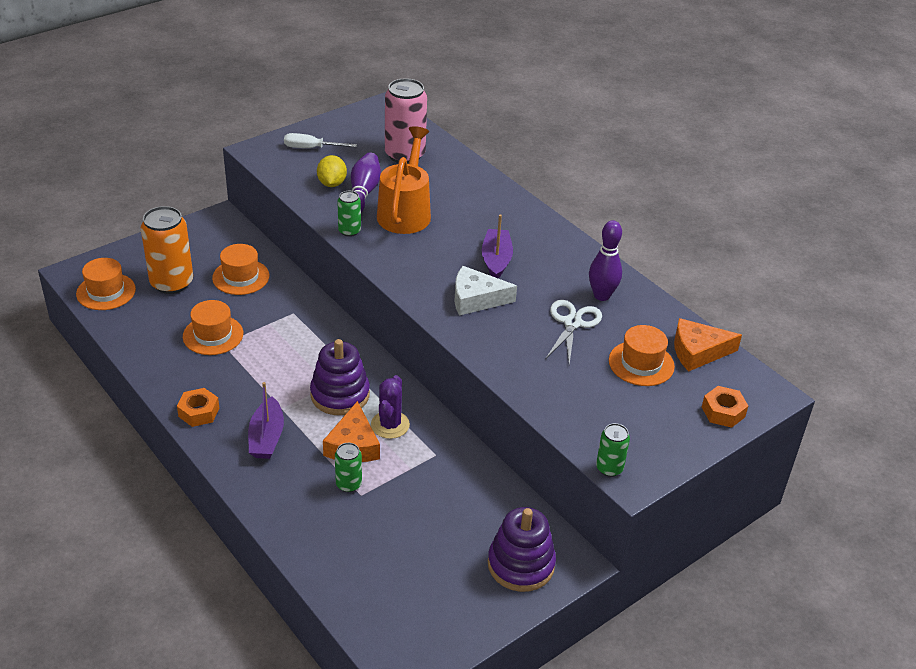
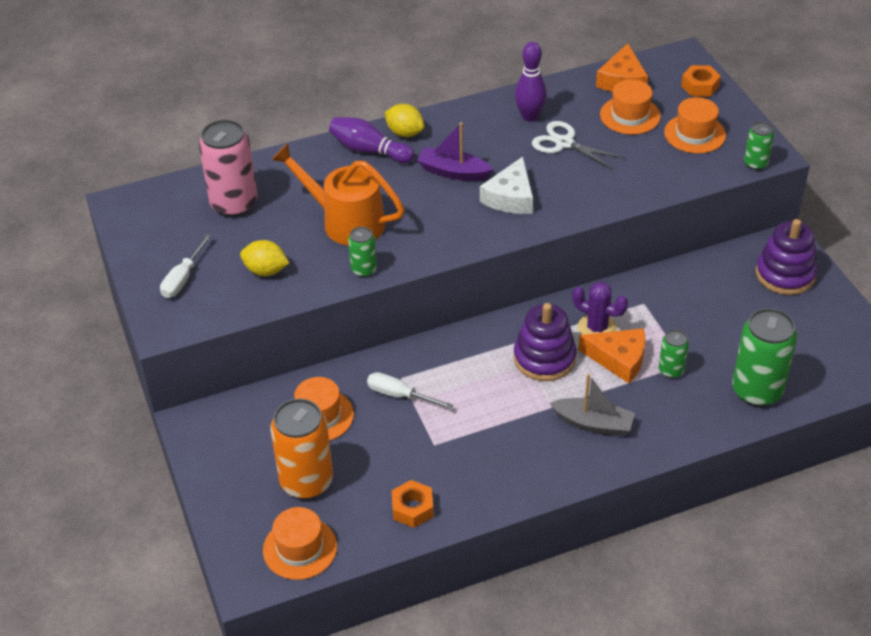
camera: 70 degrees left, 5 degrees up
(199, 412) = (542, 475): orange nut -> orange nut (412, 508)
(213, 335) = (417, 451): orange hat -> orange hat (694, 134)
(266, 437) = (593, 423): purple boat -> grey boat
(273, 315) = (399, 395): none -> white screwdriver
(338, 553) = (757, 390): none -> green can
(363, 193) = (295, 248): purple bowling pin -> purple bowling pin (369, 150)
(537, 225) = (405, 133): none -> yellow lemon

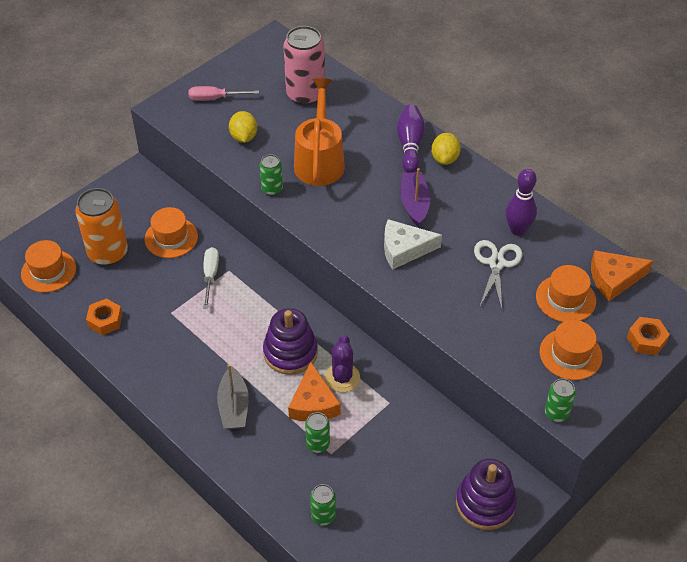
camera: 65 degrees right, 5 degrees up
(183, 278) = (215, 98): white screwdriver -> pink screwdriver
(757, 390) = (323, 516): green can -> green can, size x0.51

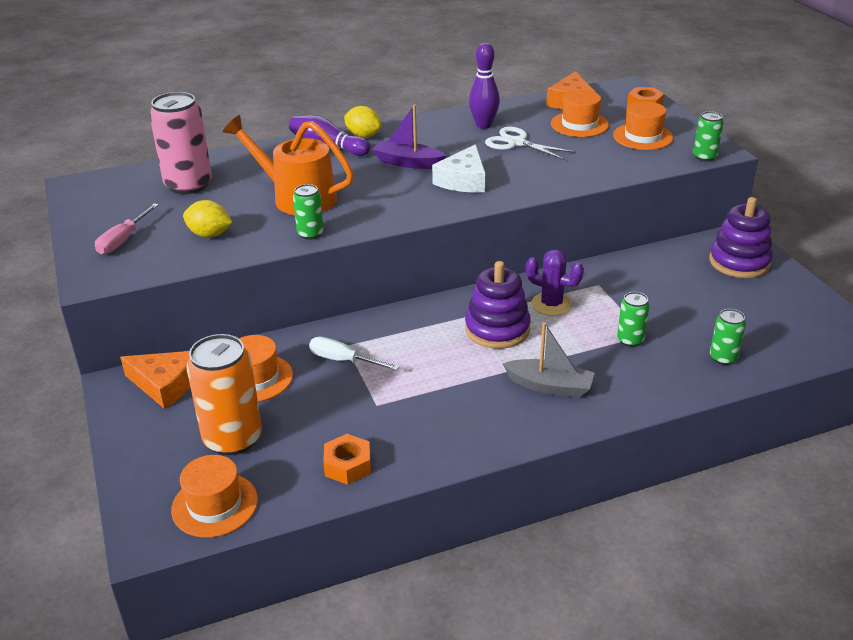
camera: 65 degrees left, 15 degrees down
(313, 403) = (575, 330): orange cheese -> orange cheese (165, 384)

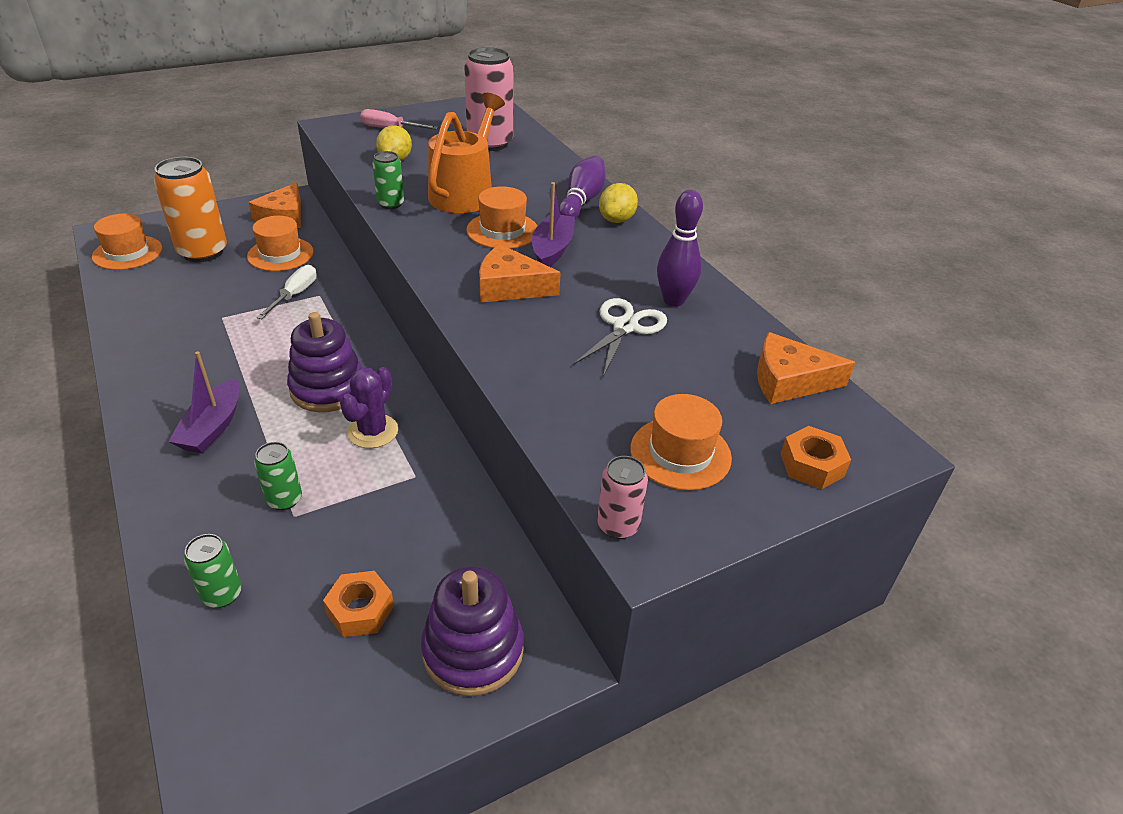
camera: 80 degrees right, 5 degrees up
(347, 465) = (144, 307): orange nut -> orange nut (360, 610)
(463, 180) = (510, 287): white cheese -> orange cheese
(549, 386) = (213, 427): grey boat -> purple boat
(579, 124) = (705, 386): orange hat -> orange hat (502, 230)
(704, 157) = (618, 525): green can -> pink can

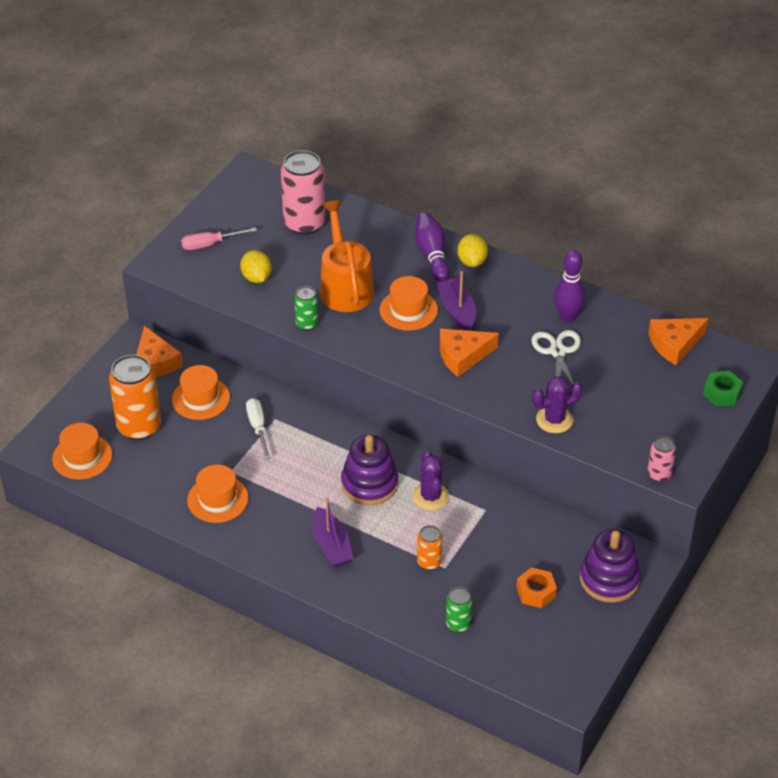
camera: 30 degrees left, 5 degrees up
(284, 499) = (429, 562): green can -> orange can
(542, 391) = (554, 420): none -> purple cactus
(680, 453) = (655, 420): orange hat -> orange hat (217, 499)
(812, 465) = (722, 393): orange nut -> green nut

